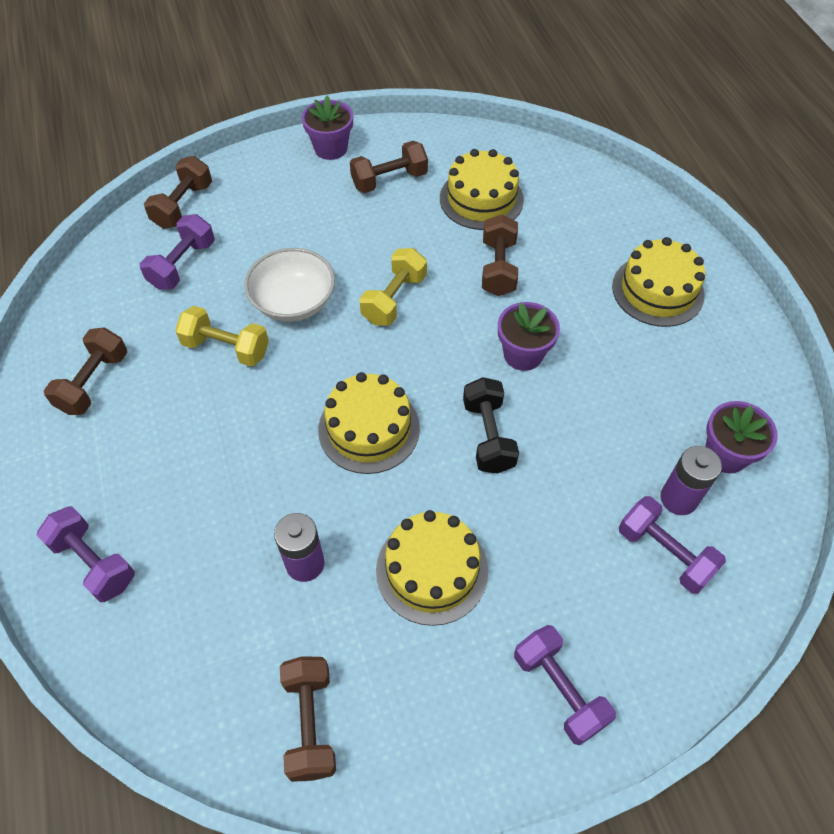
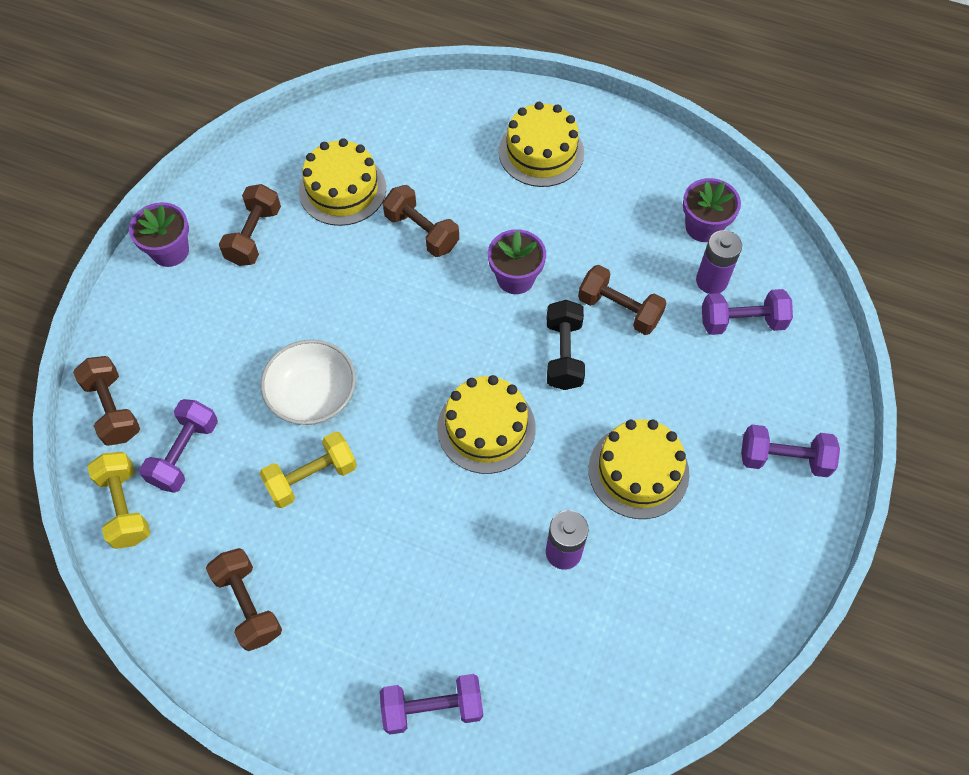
camera: 50 degrees left, 5 degrees up
(182, 265) = (185, 453): purple dumbbell -> purple dumbbell turned 45 degrees clockwise
(310, 723) = (689, 632): brown dumbbell -> brown dumbbell (619, 310)
(394, 299) = (381, 323): yellow dumbbell -> yellow dumbbell (125, 507)
(488, 436) = (563, 354): black dumbbell -> black dumbbell turned 60 degrees clockwise

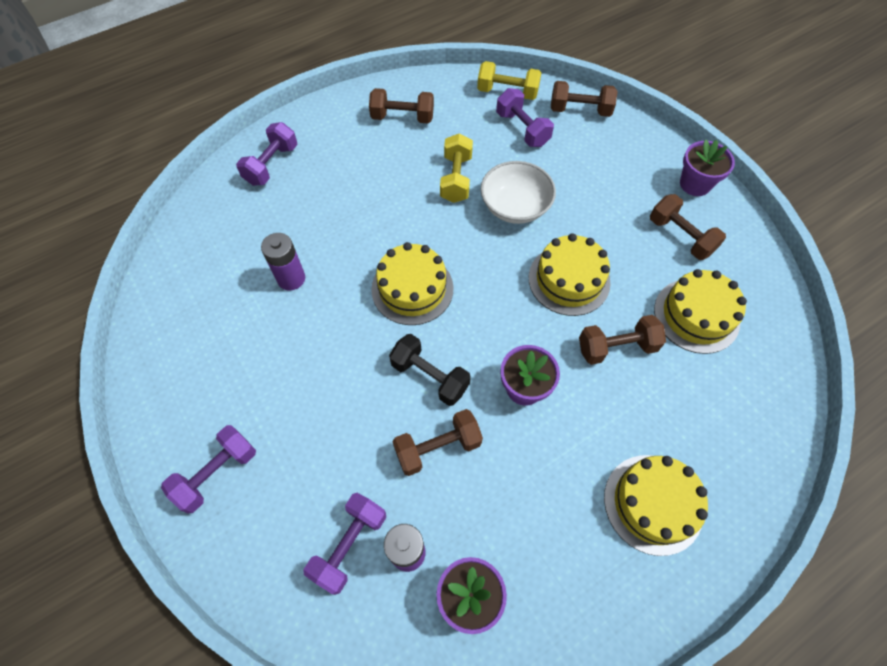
camera: 125 degrees right, 0 degrees up
(638, 471) = (300, 361): yellow cake -> yellow cake (569, 280)

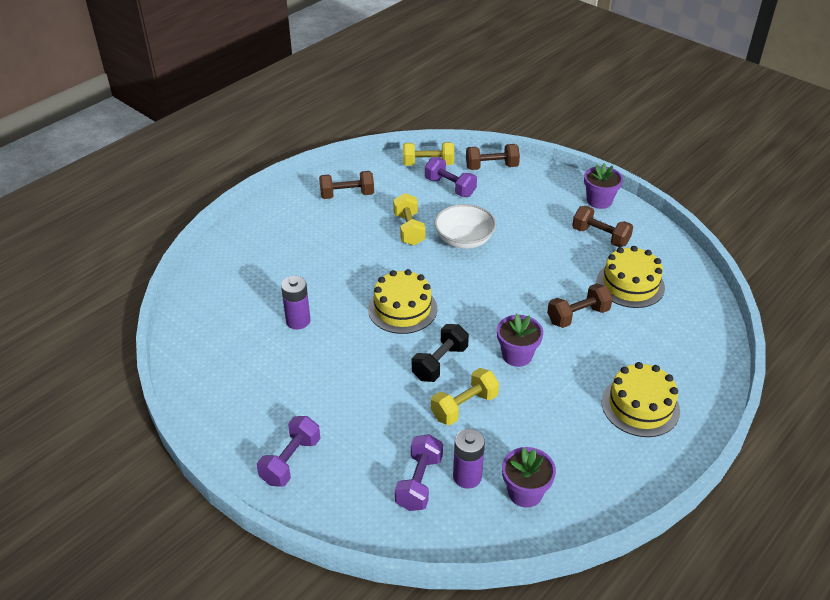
camera: 15 degrees left, 20 degrees down
(271, 165) = (247, 246): purple dumbbell -> none
(430, 376) = (440, 363): black dumbbell -> black dumbbell turned 75 degrees counterclockwise
(437, 447) = (464, 406): brown dumbbell -> yellow dumbbell
(569, 280) = (525, 280): yellow cake -> none

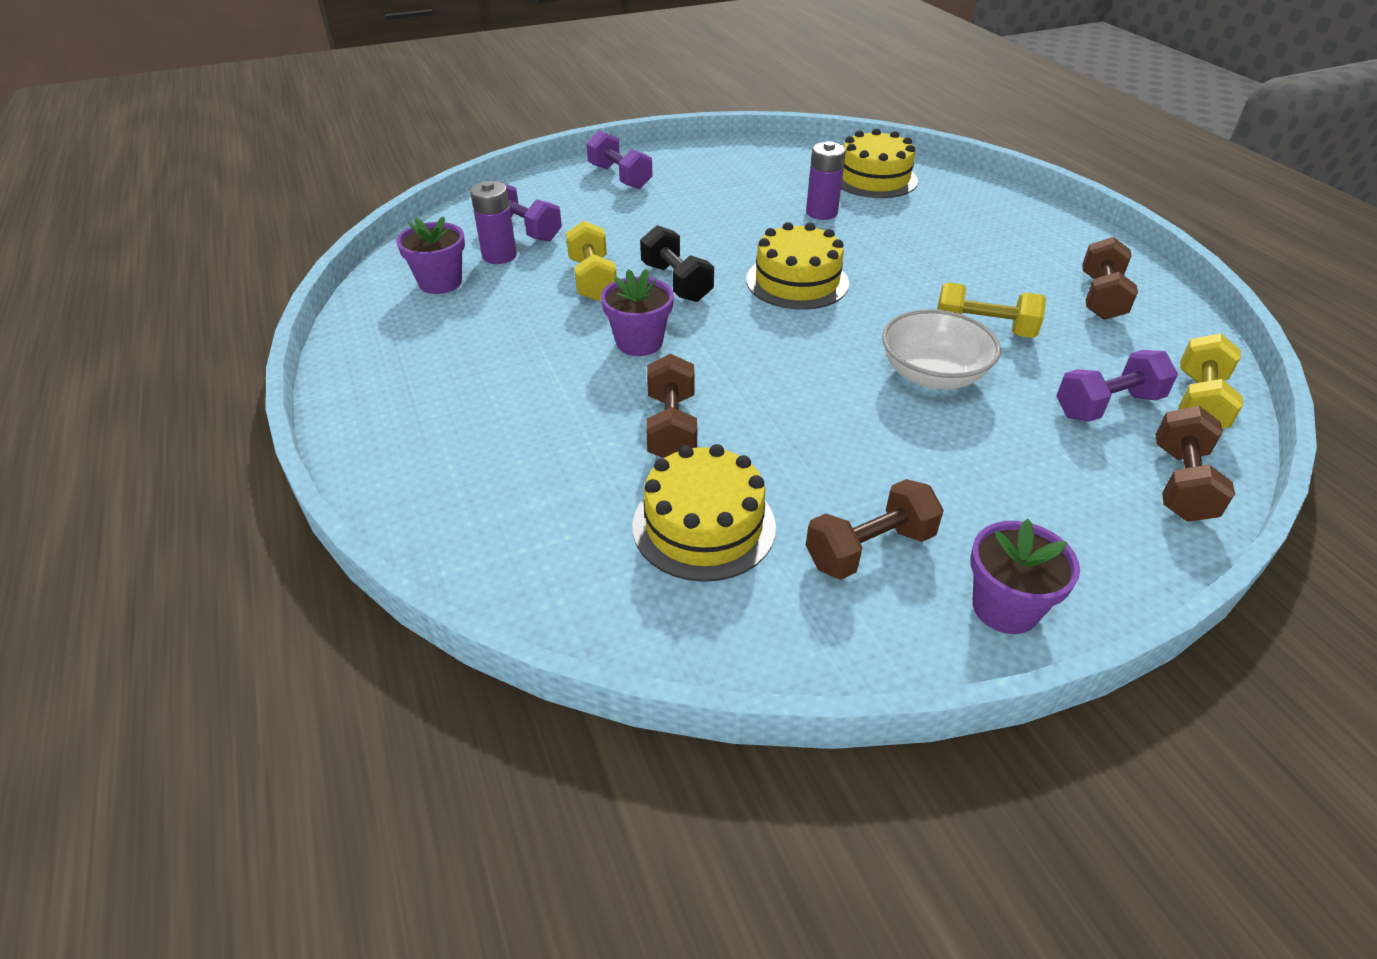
camera: 115 degrees right, 0 degrees up
(640, 406) = (452, 414): yellow cake -> yellow cake (874, 179)

